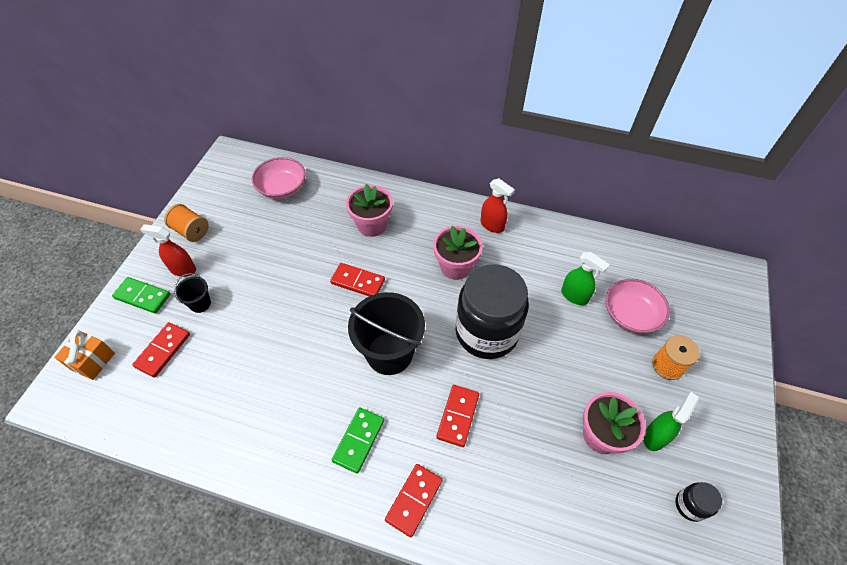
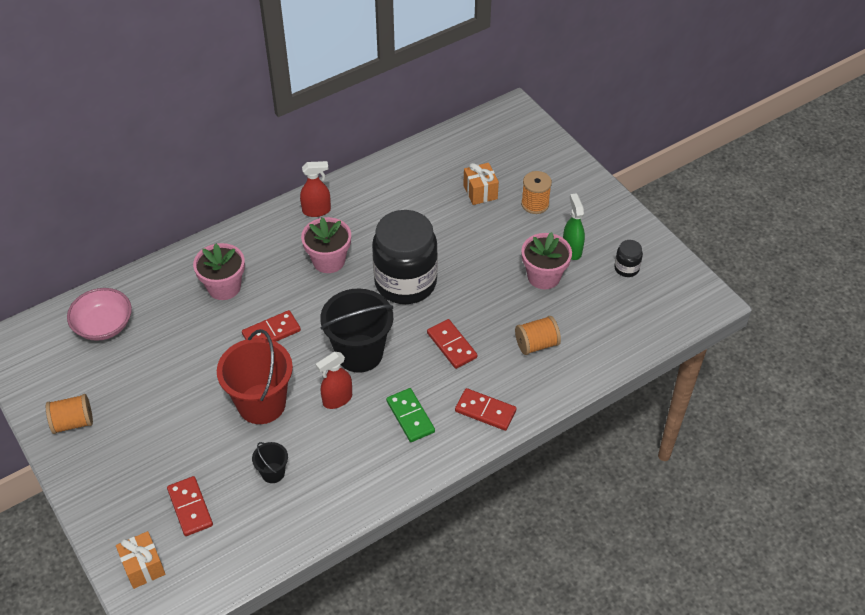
camera: 50 degrees left, 5 degrees down
(142, 296) = (111, 497): green domino -> none
(183, 269) = (113, 451): red spray bottle -> red spray bottle (337, 399)
(200, 304) = (169, 456): black bucket -> black bucket (273, 473)
(288, 324) = (261, 404): none -> red bucket
(414, 500) = (485, 411): red domino -> red domino turned 45 degrees counterclockwise
(524, 488) = (536, 344): none -> orange spool
(574, 296) = (432, 210): green spray bottle -> none
(630, 315) = (480, 192): pink bowl -> orange gift

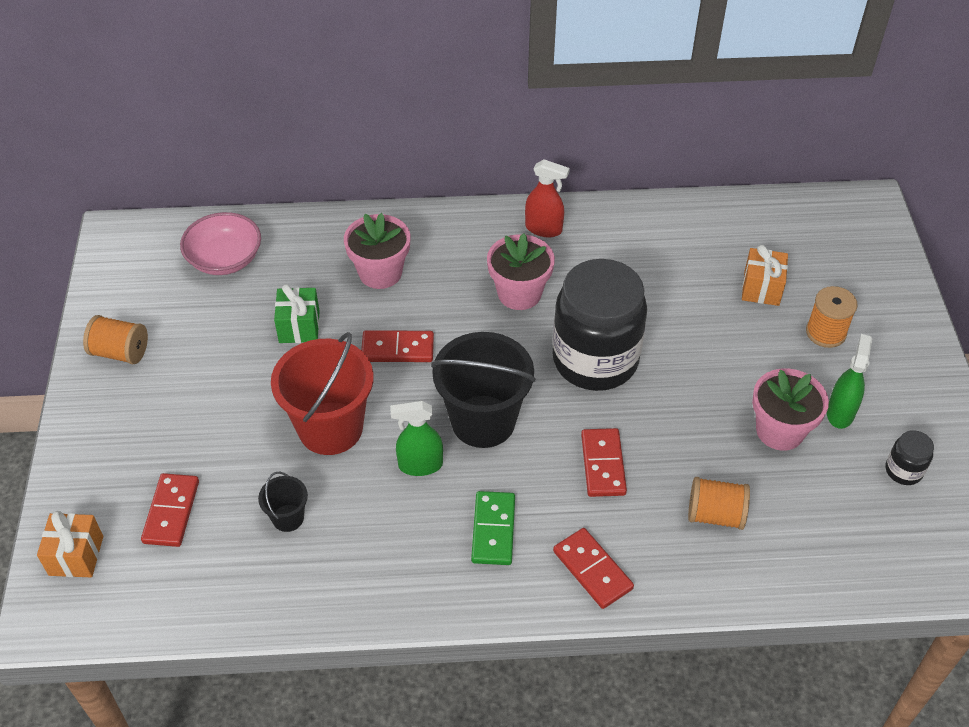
camera: 30 degrees right, 0 degrees up
(192, 348) = (299, 327): none -> green gift
(337, 399) = (420, 465): red spray bottle -> green spray bottle

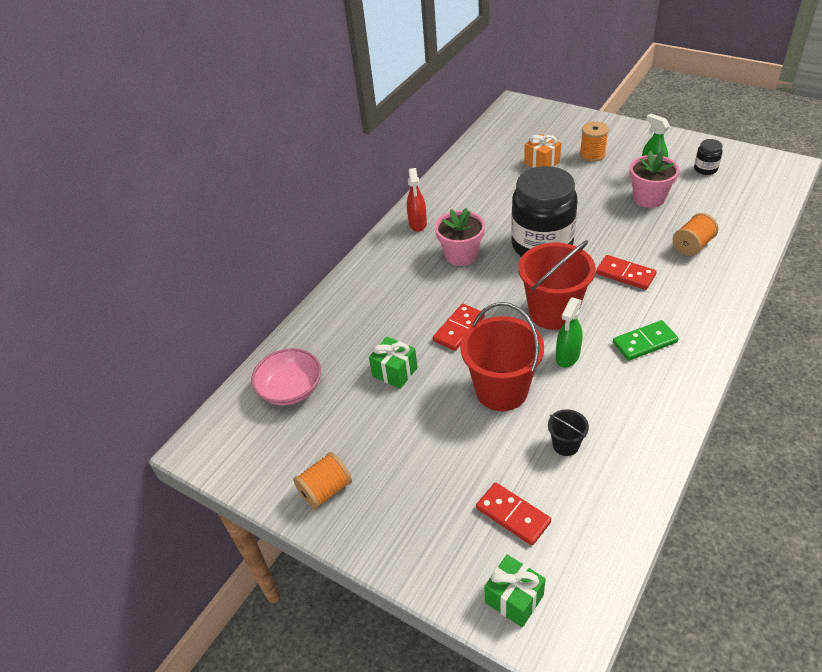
camera: 50 degrees left, 5 degrees down
(76, 555) = (514, 599): orange gift -> green gift
(380, 273) = (383, 311): pink flower pot -> none
(483, 421) = (553, 312): black bucket -> red bucket
(493, 530) = (644, 342): green domino -> green domino turned 60 degrees counterclockwise
(544, 229) = (417, 224): red spray bottle -> red spray bottle turned 120 degrees clockwise
(592, 570) = (702, 311): red domino -> none

